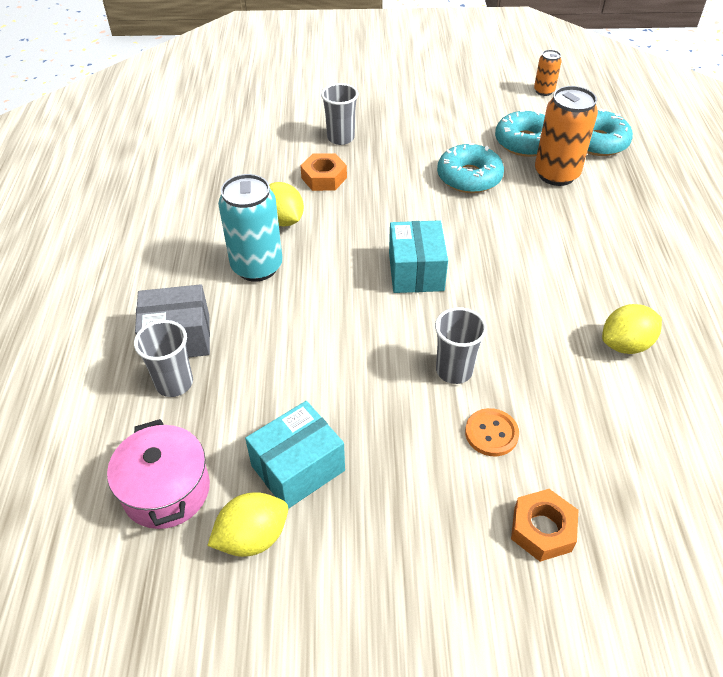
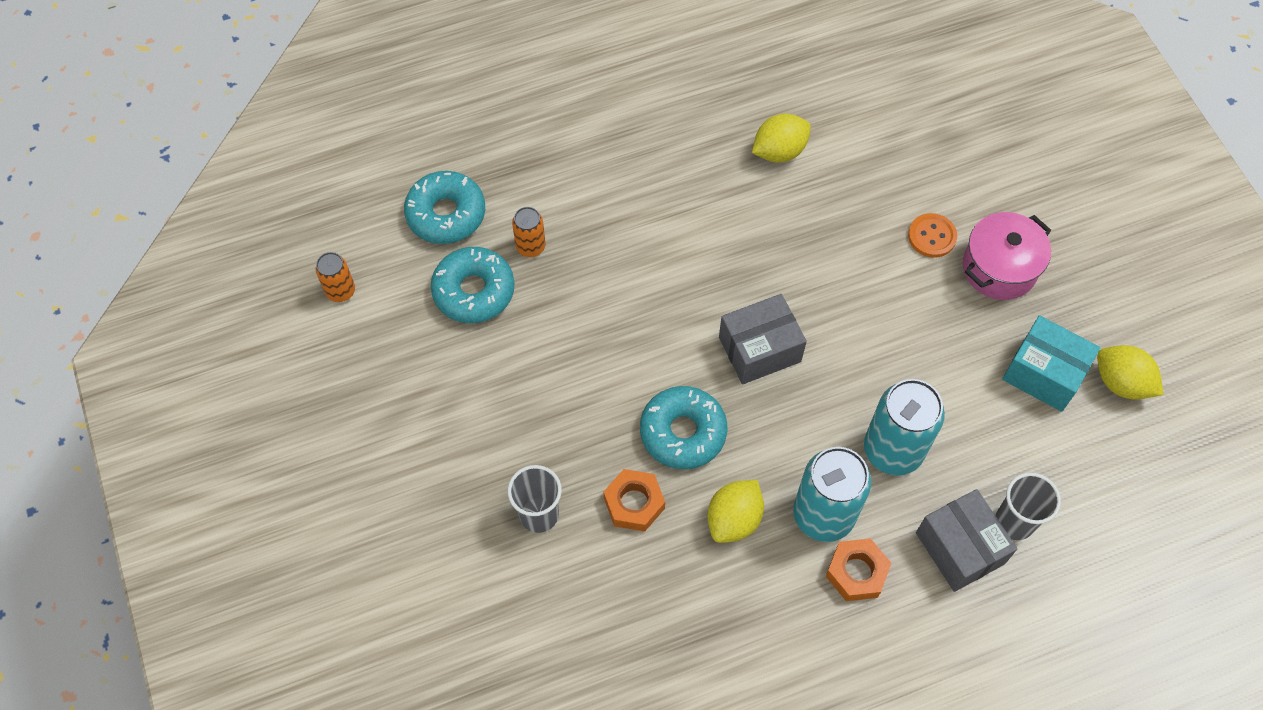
camera: 110 degrees left, 15 degrees up
(166, 490) = (1120, 469): pink pot -> pink pot (999, 268)
(284, 325) = (893, 450): none -> turquoise can
(416, 272) = (759, 349): turquoise box -> grey box
(454, 370) = (877, 281): grey cup -> none
(469, 177) = (571, 337): turquoise donut -> turquoise donut (683, 432)
(542, 529) = (1002, 185): orange nut -> orange nut (856, 572)
(556, 174) = (530, 247): orange can -> orange can, size x0.52
(625, 344) = (779, 151): yellow lemon -> yellow lemon turned 75 degrees counterclockwise

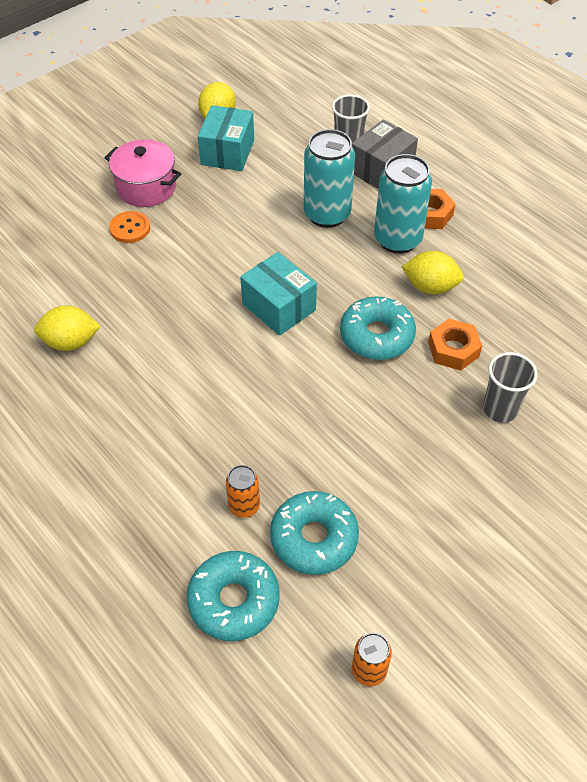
camera: 110 degrees left, 10 degrees down
(759, 349) = (279, 307): grey box -> turquoise box
(779, 151) = (71, 342): yellow lemon -> yellow lemon turned 45 degrees counterclockwise

